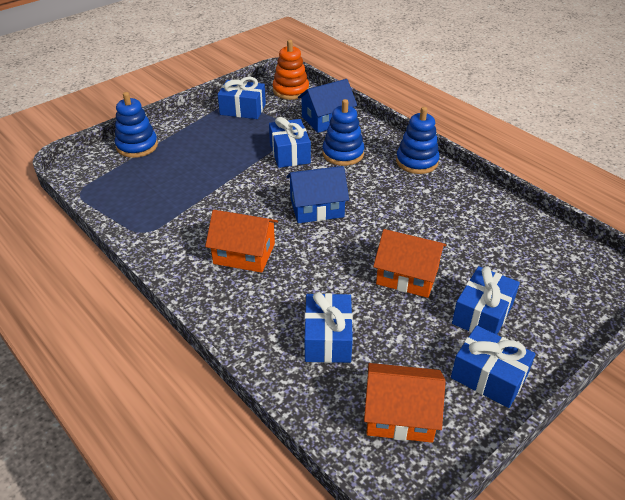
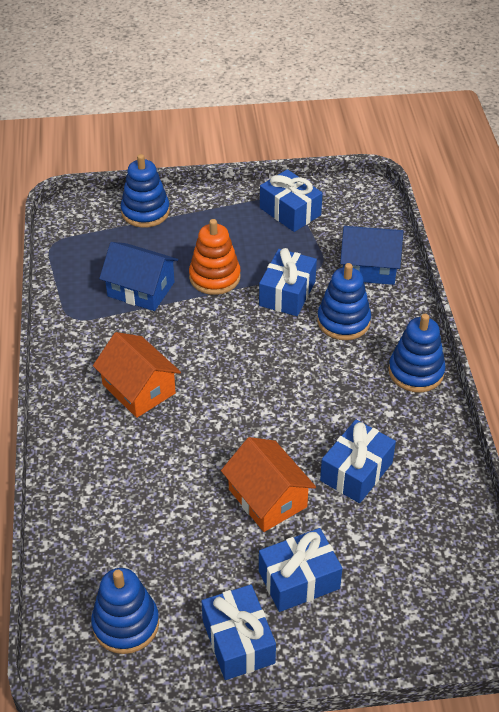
camera: 35 degrees right, 5 degrees up
(291, 90) = (366, 208): orange stacking toy -> orange stacking toy (214, 277)
(317, 208) = (253, 374): blue house -> blue house (141, 289)
(327, 339) = (132, 517): blue gift -> blue gift (356, 471)
(400, 415) = (126, 624): orange house -> blue stacking toy

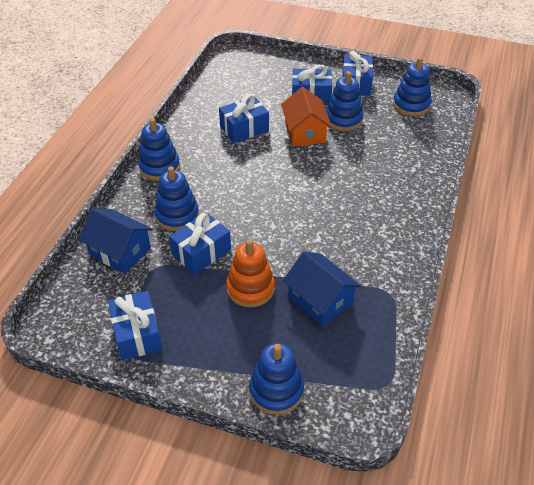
camera: 155 degrees left, 0 degrees up
(139, 389) = (356, 217): orange house -> none
(223, 546) = (343, 119): none -> blue stacking toy

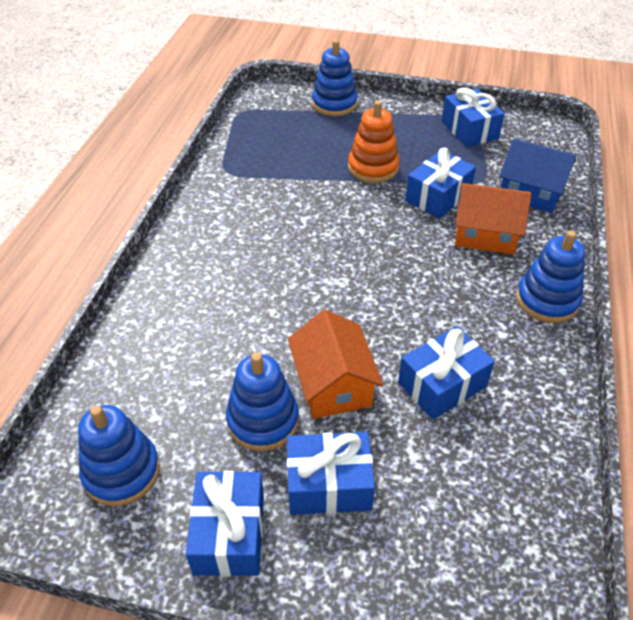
camera: 175 degrees right, 0 degrees up
(177, 215) = (485, 234): blue stacking toy -> orange house
(320, 300) = (299, 163): blue house -> none

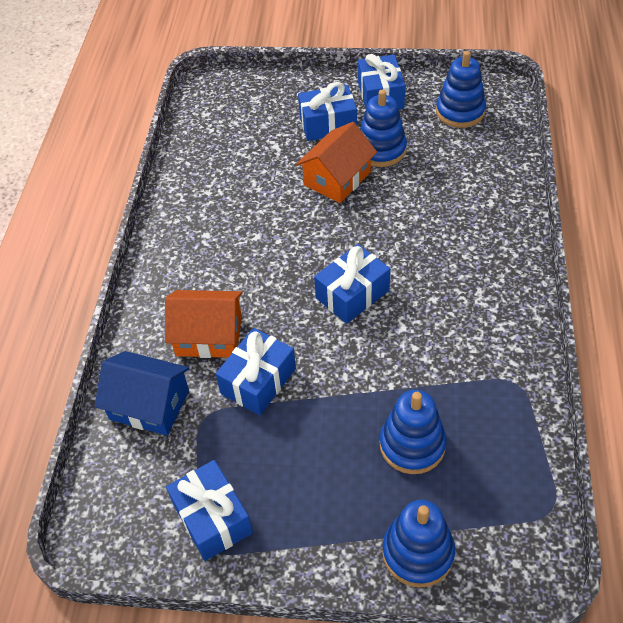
camera: 175 degrees right, 5 degrees up
(333, 384) = (337, 179): orange house -> orange house turned 60 degrees clockwise
(373, 168) = (339, 418): orange stacking toy -> none
(442, 384) = (256, 190): blue gift -> blue gift (352, 294)
(547, 300) = (162, 270): blue stacking toy -> blue stacking toy (412, 445)

